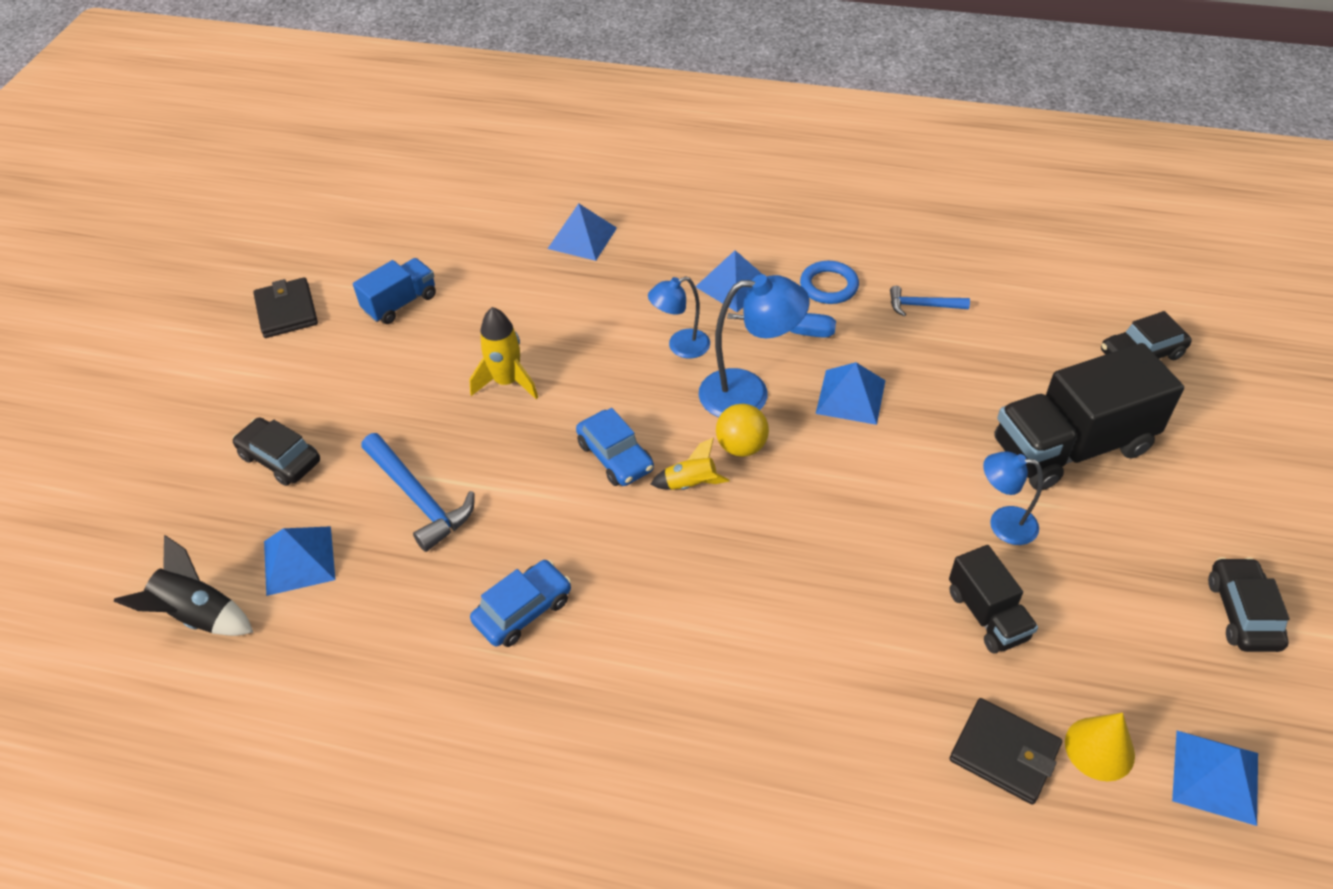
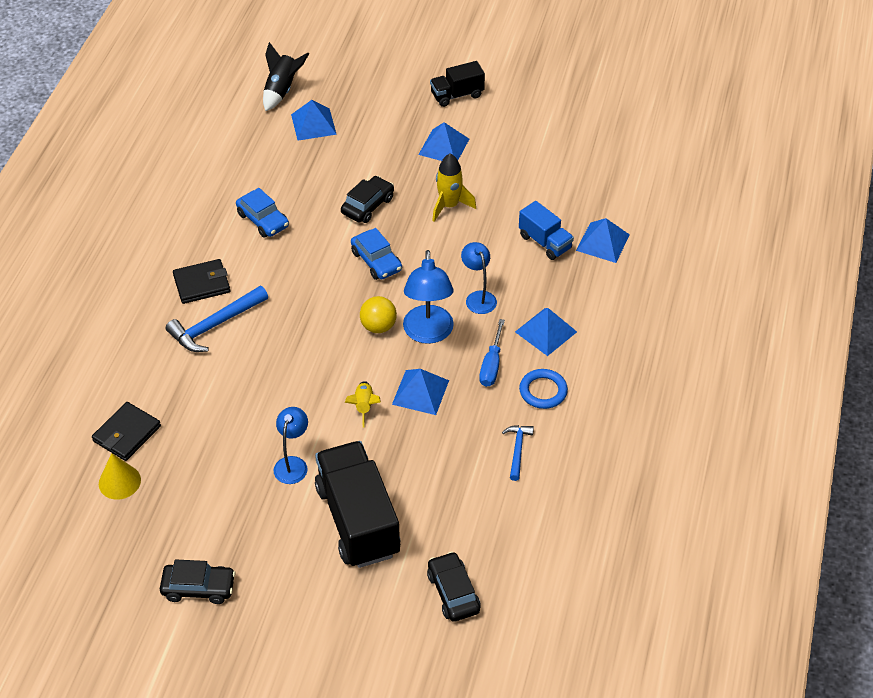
camera: 90 degrees right, 0 degrees up
(280, 459) = (391, 107): black car -> black car (367, 205)
(287, 311) = (524, 93): black wallet -> black wallet (202, 284)
(400, 303) = (530, 148): blue truck -> blue truck (545, 242)
(419, 498) = (352, 170): blue hammer -> blue hammer (215, 325)
(615, 456) = (376, 261): blue car -> blue car turned 90 degrees counterclockwise
(691, 484) = (348, 298): yellow rocket -> yellow rocket (364, 406)
(987, 615) = (222, 442): black truck -> black truck (457, 95)
(1215, 776) = (89, 537): blue pyramid -> blue pyramid (444, 146)

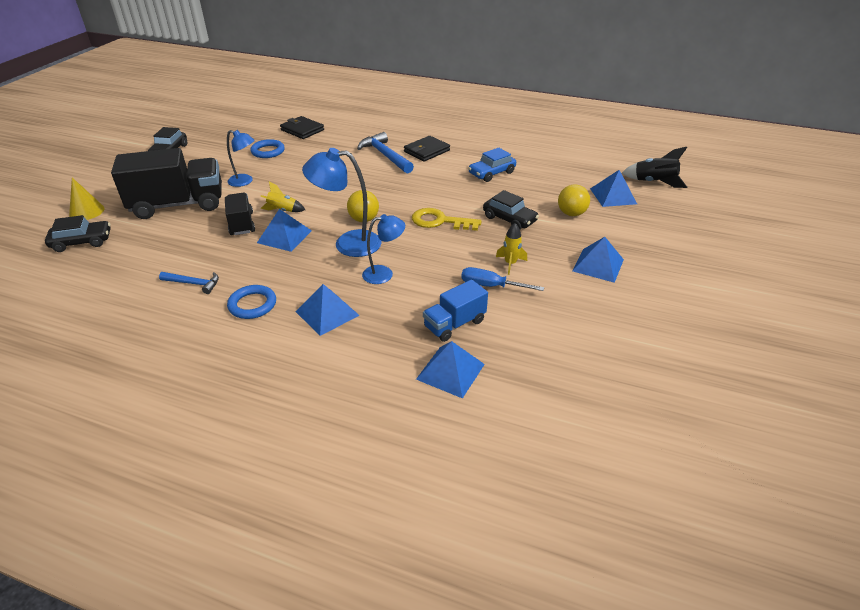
camera: 95 degrees right, 10 degrees down
(119, 482) = (266, 129): yellow cone -> yellow cone (87, 211)
(200, 460) = (268, 151): none -> blue ring
(202, 284) = (426, 151): black wallet -> black wallet turned 60 degrees clockwise
(352, 158) = (571, 214): none -> yellow ball
(376, 261) = (440, 221): blue car -> yellow key
(449, 206) = (510, 263): yellow rocket -> yellow rocket, size x0.66
(457, 95) = (684, 278): black truck -> black truck (241, 224)
(491, 365) = (298, 276): blue screwdriver -> blue screwdriver (491, 286)

